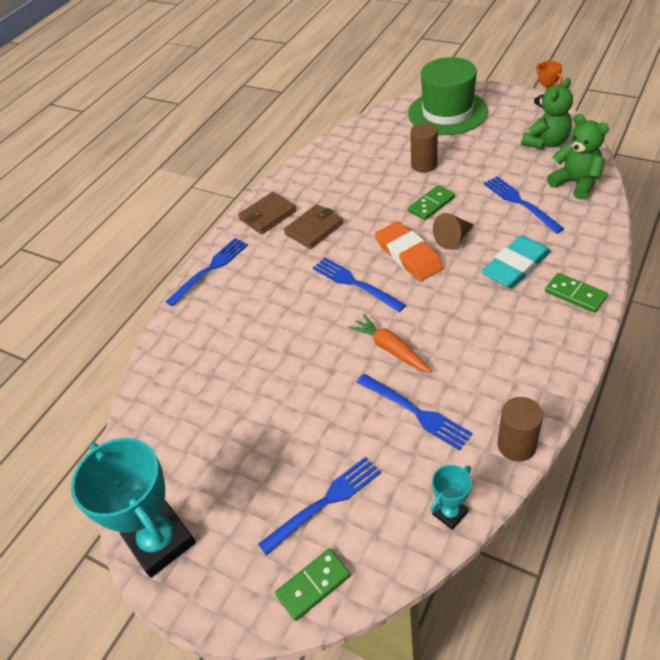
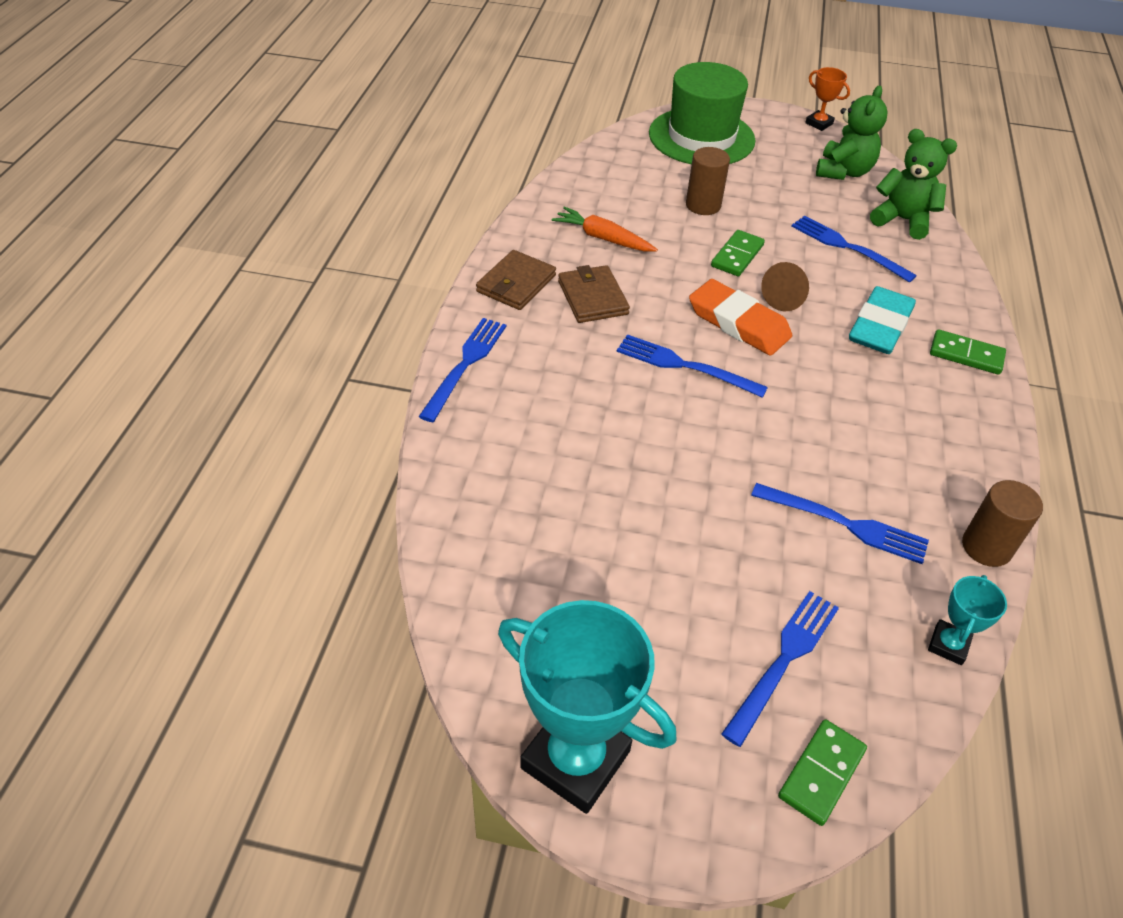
camera: 25 degrees left, 0 degrees up
(314, 229) = (592, 298): brown wallet -> brown wallet turned 45 degrees counterclockwise
(390, 349) = (773, 447): orange carrot -> orange carrot (603, 238)

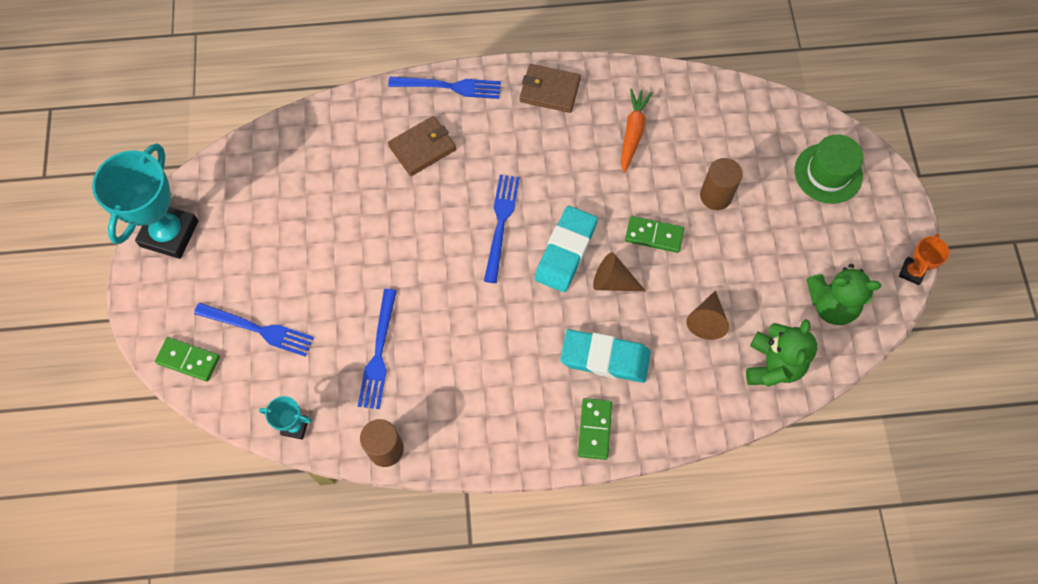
camera: 75 degrees right, 20 degrees up
(592, 298) = (554, 144): brown wallet -> brown wallet (422, 148)
(701, 137) = (828, 173): green hat -> green hat, size x0.65
(738, 323) = (566, 251): orange eraser -> turquoise eraser
(846, 247) = (707, 320): blue fork -> brown cone

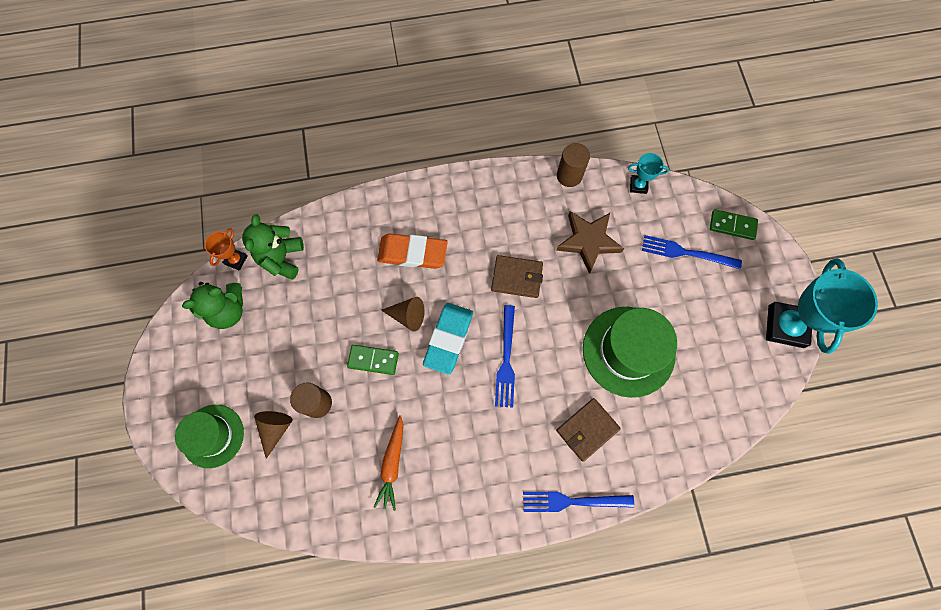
camera: 175 degrees right, 5 degrees up
(359, 221) = (628, 351): none -> green hat
(378, 354) = (588, 241): blue fork -> brown star
(550, 90) = (474, 506): brown wallet -> brown wallet (517, 277)
(594, 429) = (419, 201): green domino -> none
(605, 358) = (412, 253): turquoise eraser -> orange eraser
(707, 320) = (331, 289): brown cone -> brown cone (275, 429)
(831, 305) = (228, 311): green teddy bear -> green teddy bear turned 150 degrees clockwise
(912, 272) = (155, 345): orange trophy -> orange trophy (236, 260)

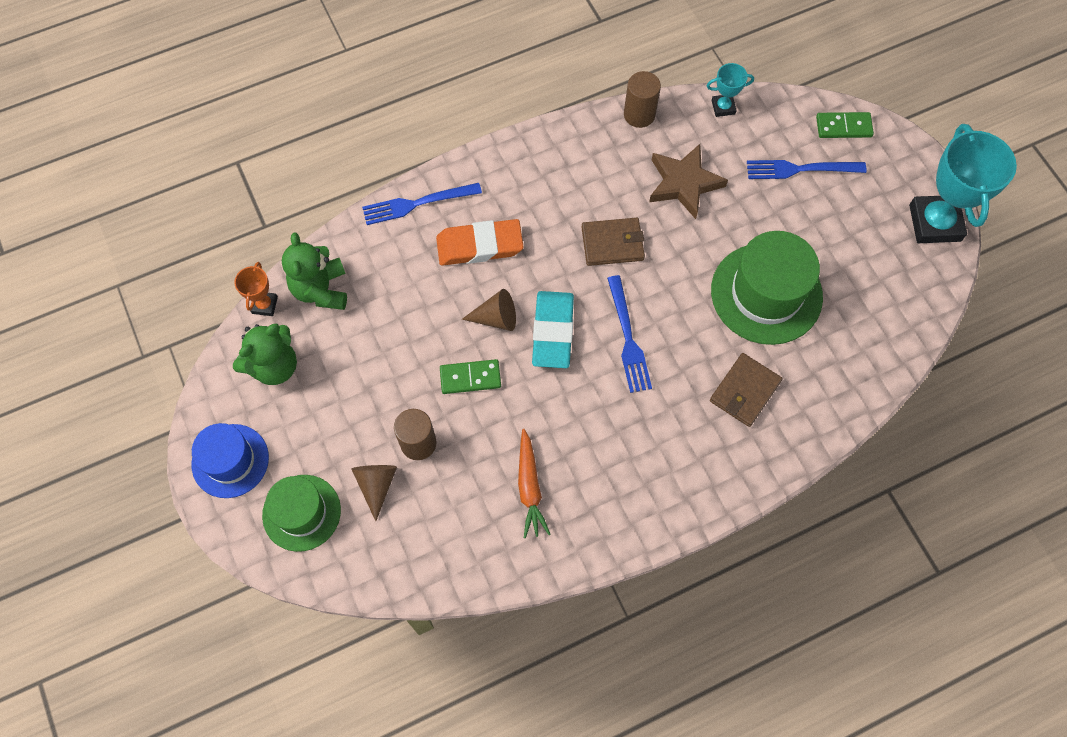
camera: 15 degrees left, 5 degrees down
(172, 379) = (230, 461): none -> blue hat
(572, 501) = (750, 473): blue fork -> blue fork (416, 204)

